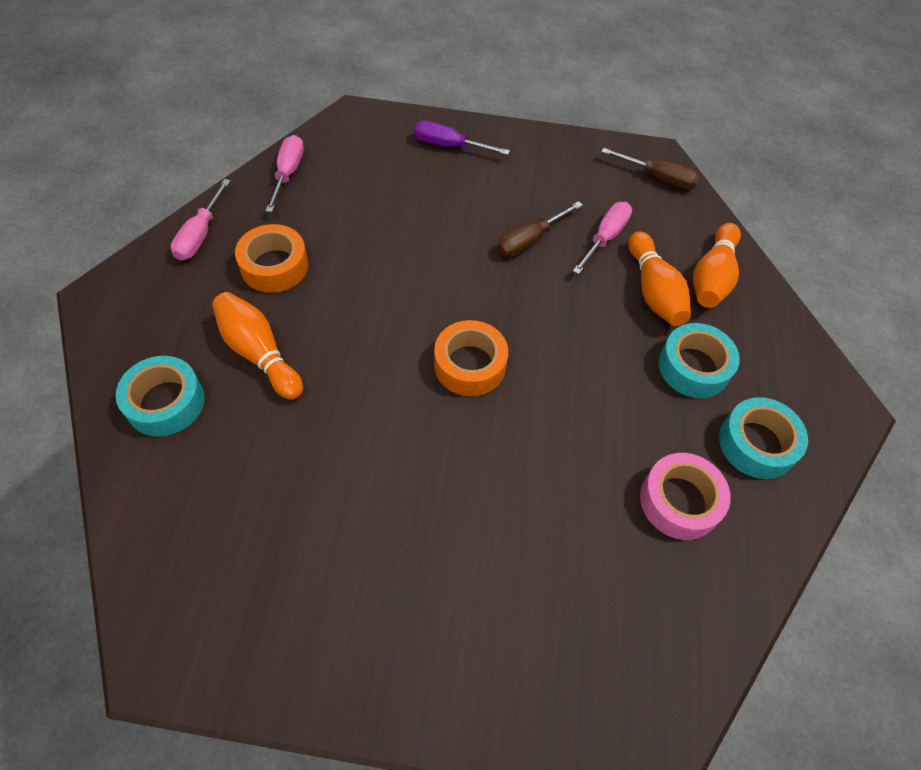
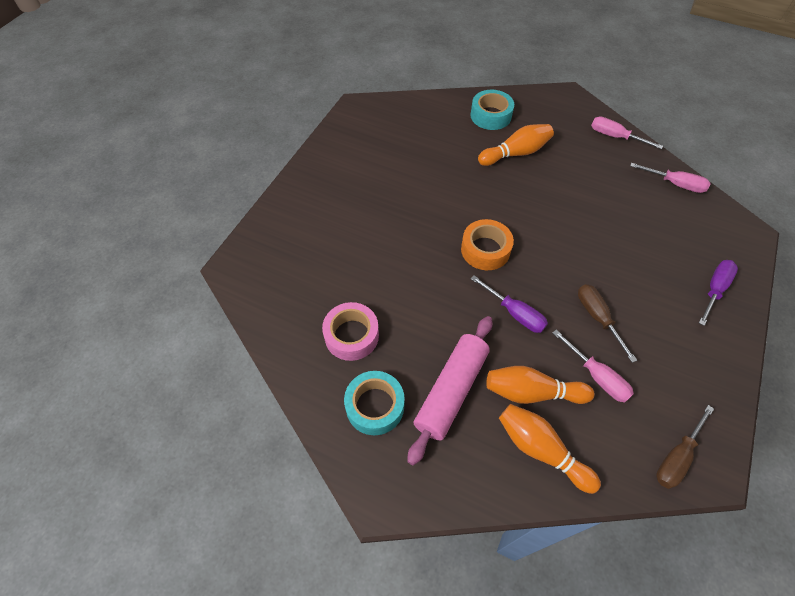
camera: 110 degrees right, 0 degrees up
(274, 266) = (584, 167): orange tape -> none
(559, 318) = (515, 313): none -> purple screwdriver
(693, 367) = (451, 391): turquoise tape -> pink rolling pin

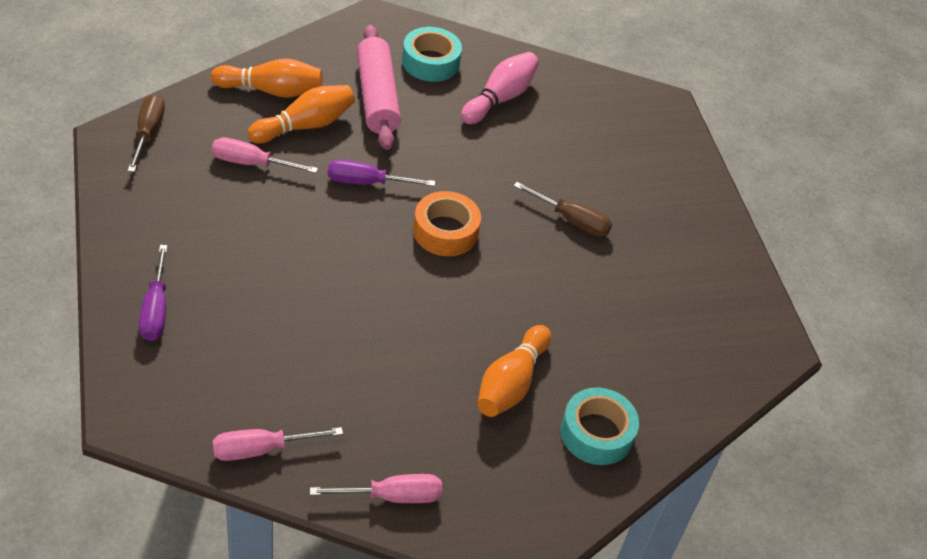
camera: 135 degrees right, 10 degrees down
(351, 335) = (500, 98): pink tape -> pink bowling pin
(597, 317) = (279, 217): brown screwdriver -> brown screwdriver (572, 221)

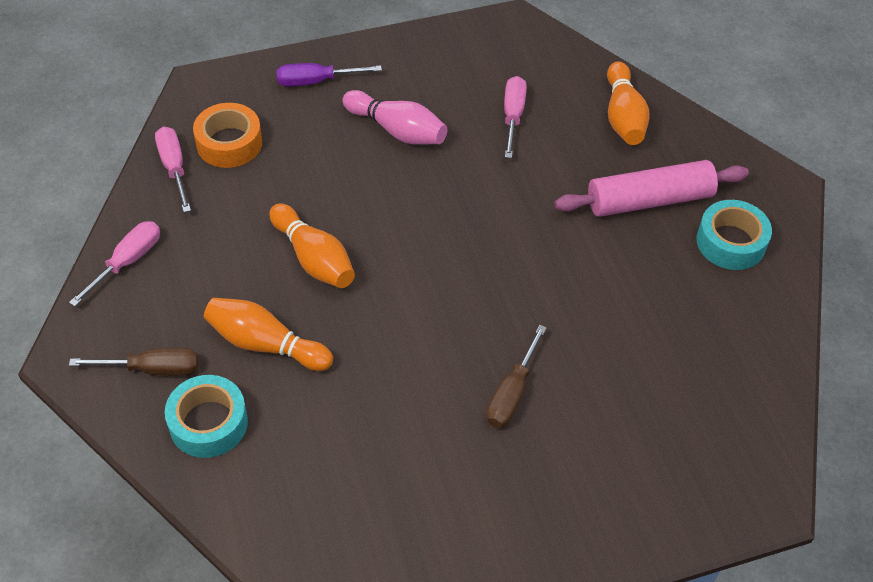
camera: 90 degrees right, 5 degrees up
(148, 132) = (529, 42): brown screwdriver -> brown screwdriver (153, 369)
(305, 126) = (581, 148): orange bowling pin -> orange bowling pin (314, 258)
(366, 182) = (514, 204): purple screwdriver -> none
(393, 496) = (128, 261): pink screwdriver -> pink screwdriver turned 135 degrees counterclockwise
(445, 231) = (462, 276): orange tape -> orange tape (229, 143)
(500, 98) = (696, 313): pink bowling pin -> pink bowling pin (397, 130)

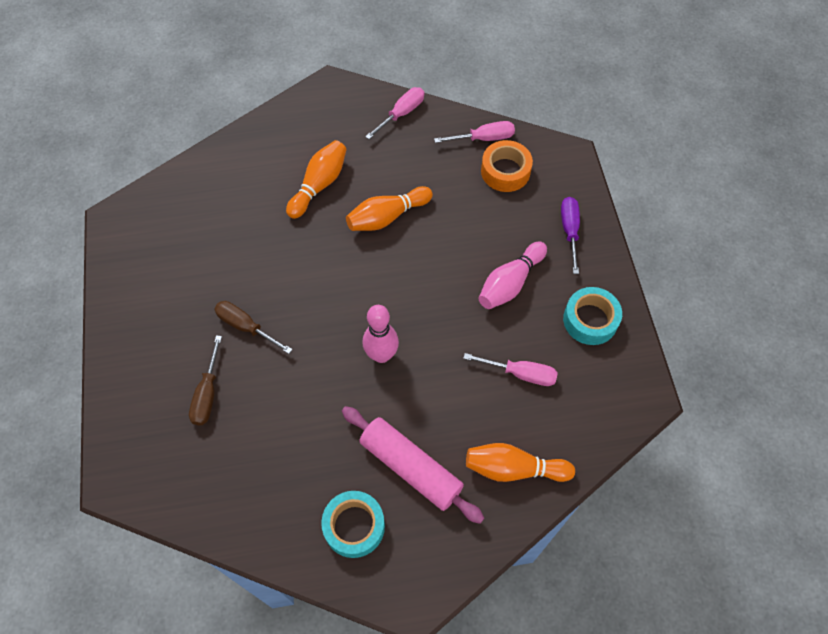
camera: 100 degrees right, 10 degrees up
(128, 261) = (402, 113): pink screwdriver -> pink screwdriver turned 90 degrees counterclockwise
(153, 369) = (313, 126): brown screwdriver -> brown screwdriver (207, 394)
(208, 423) = (267, 153): turquoise tape -> turquoise tape (590, 320)
(519, 241) = (381, 355): none -> pink bowling pin
(649, 200) = (410, 467): pink rolling pin -> pink rolling pin turned 45 degrees counterclockwise

